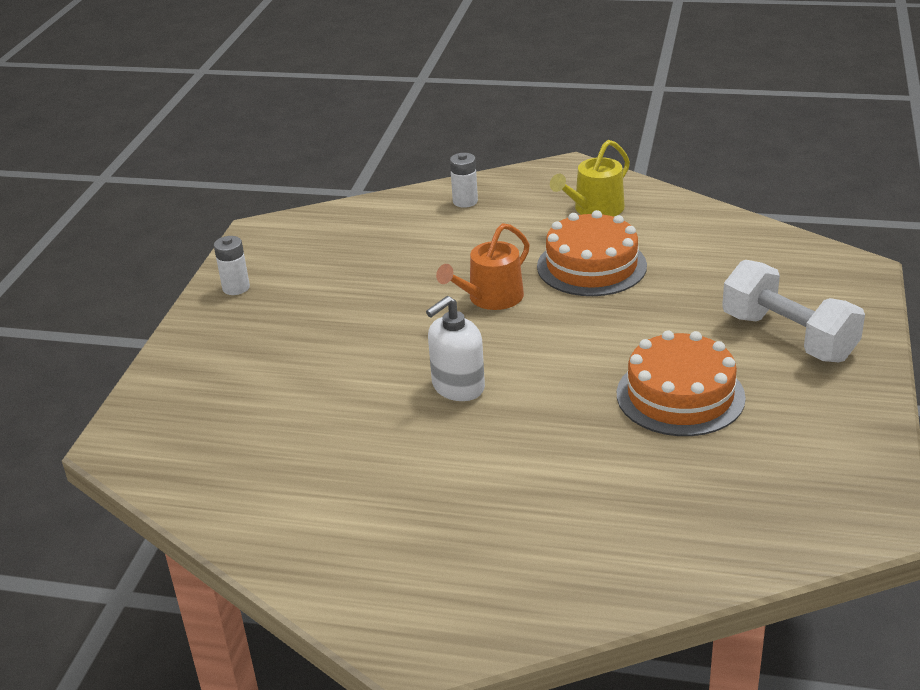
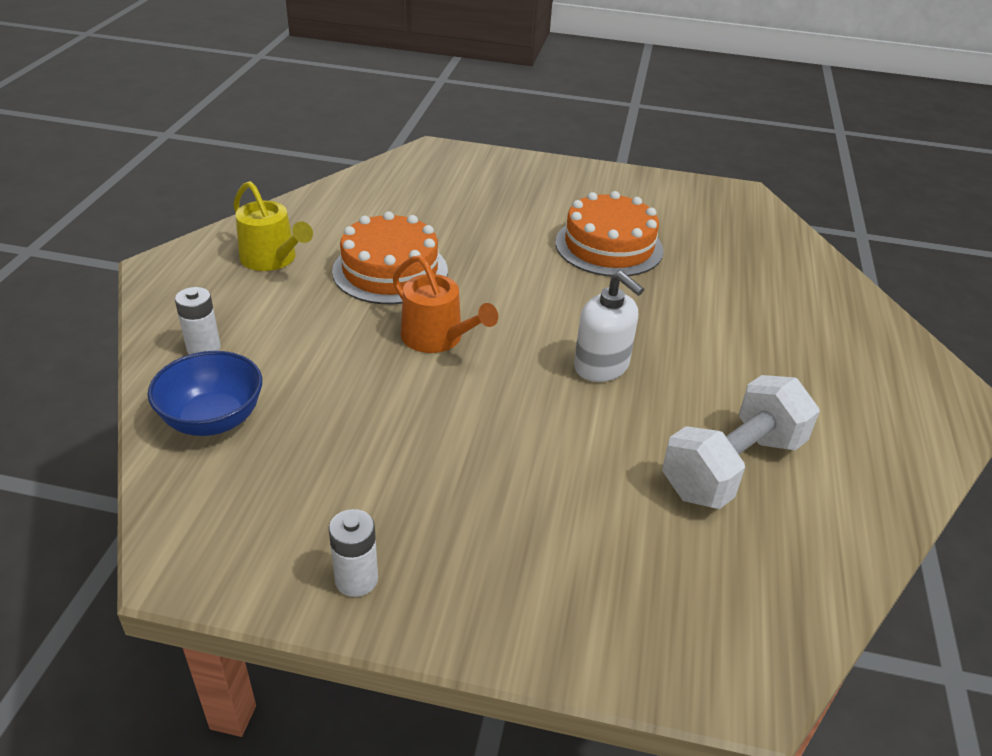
camera: 95 degrees left, 5 degrees up
(385, 218) = (213, 419): none -> blue bowl
(788, 337) = (528, 191): white dumbbell -> white dumbbell (732, 467)

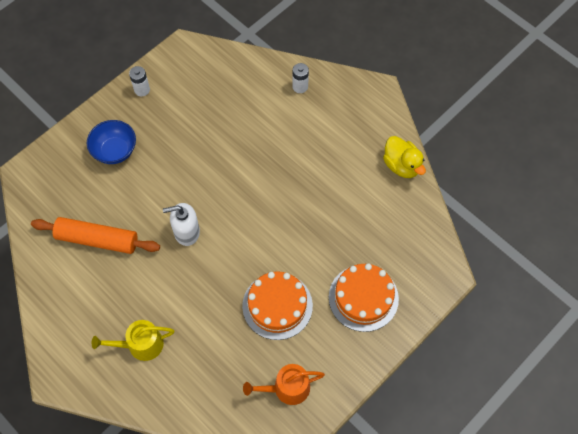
camera: 125 degrees right, 25 degrees up
(213, 419) = (250, 76): blue bowl -> blue bowl (115, 151)
(272, 259) = (359, 136): yellow watering can -> yellow watering can (140, 345)
(298, 213) = (401, 165): none -> yellow duck
(390, 270) = (318, 183): orange cake -> orange cake (363, 298)
(437, 338) = (250, 176): orange watering can -> orange watering can (287, 388)
(732, 467) = (97, 239): white dumbbell -> orange rolling pin

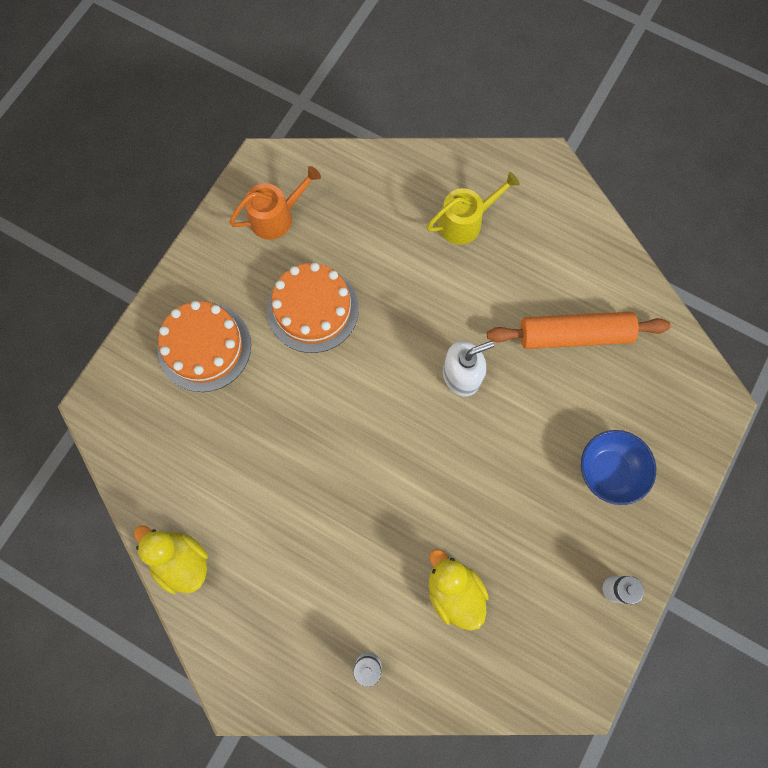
camera: 165 degrees right, 10 degrees up
(237, 110) = (454, 591): none -> yellow duck

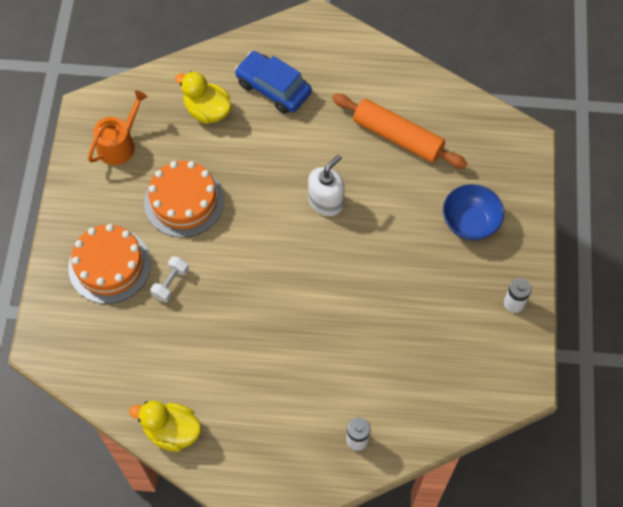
camera: 25 degrees left, 10 degrees down
(257, 395) = (170, 283): none -> white dumbbell
(454, 591) = (396, 358): yellow duck -> yellow duck (207, 111)
(465, 222) = (273, 88): yellow watering can -> blue car
(574, 335) = (397, 137): orange rolling pin -> orange rolling pin turned 60 degrees clockwise

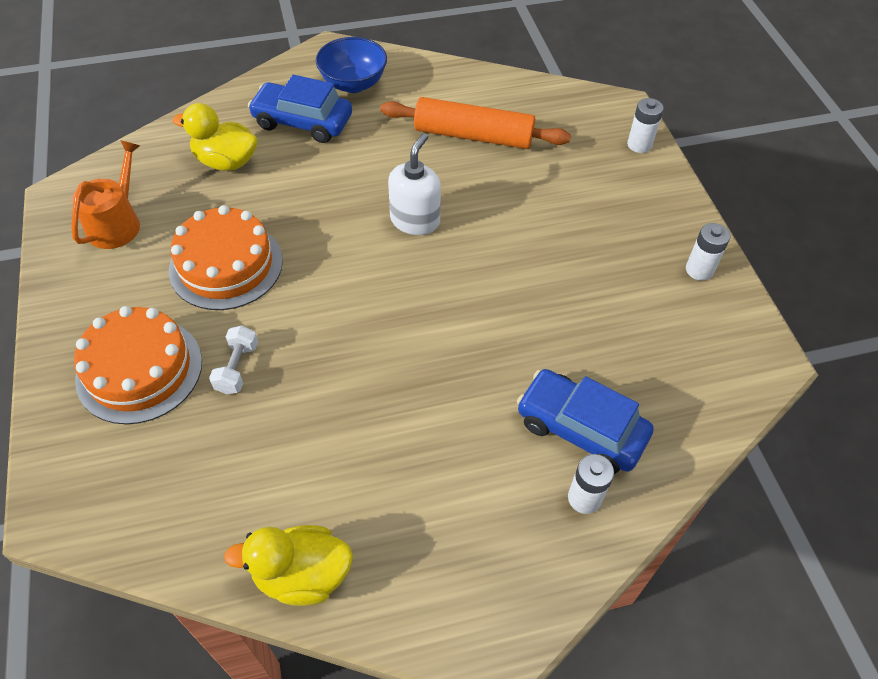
camera: 20 degrees left, 10 degrees down
(375, 394) = (580, 429): none -> blue car
(470, 222) = (601, 199): blue bowl -> blue bowl (353, 84)
(523, 181) = (639, 144): none -> white battery

